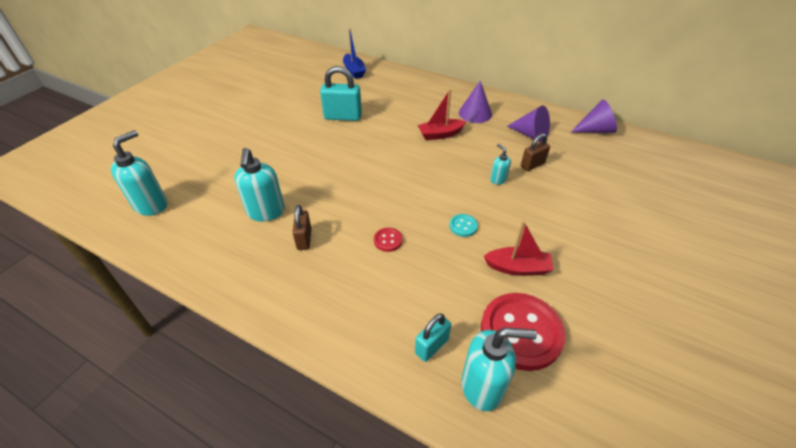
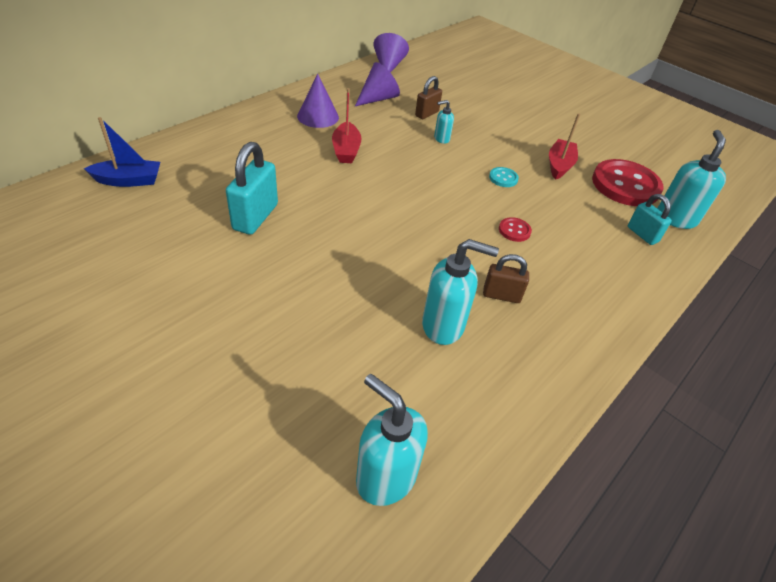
camera: 80 degrees left, 0 degrees up
(532, 165) = (427, 114): brown padlock -> brown padlock turned 60 degrees clockwise

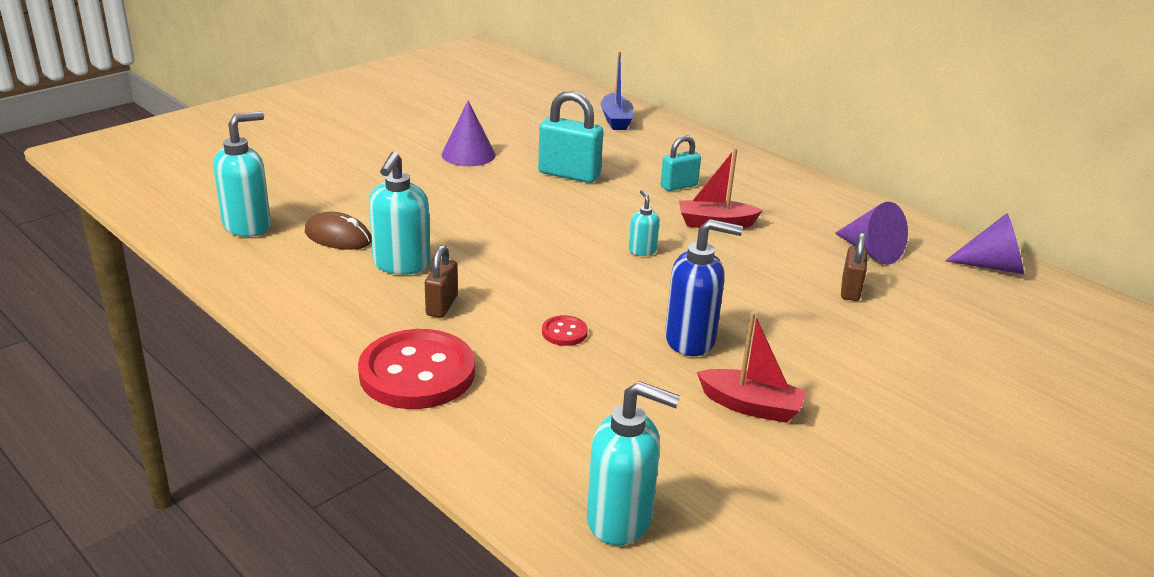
camera: 95 degrees right, 15 degrees down
(318, 116) = (790, 207): purple cone -> purple cone (468, 154)
(399, 381) = (338, 237): none -> brown mouse
(427, 114) = (850, 290): brown padlock -> brown padlock turned 60 degrees clockwise
(441, 139) = (780, 296): turquoise soap dispenser -> turquoise soap dispenser (642, 250)
(503, 178) = (691, 340): turquoise button -> blue soap dispenser
(625, 185) = (713, 477): red button -> red button (417, 373)
(642, 234) = (568, 461): turquoise padlock -> turquoise padlock (679, 186)

